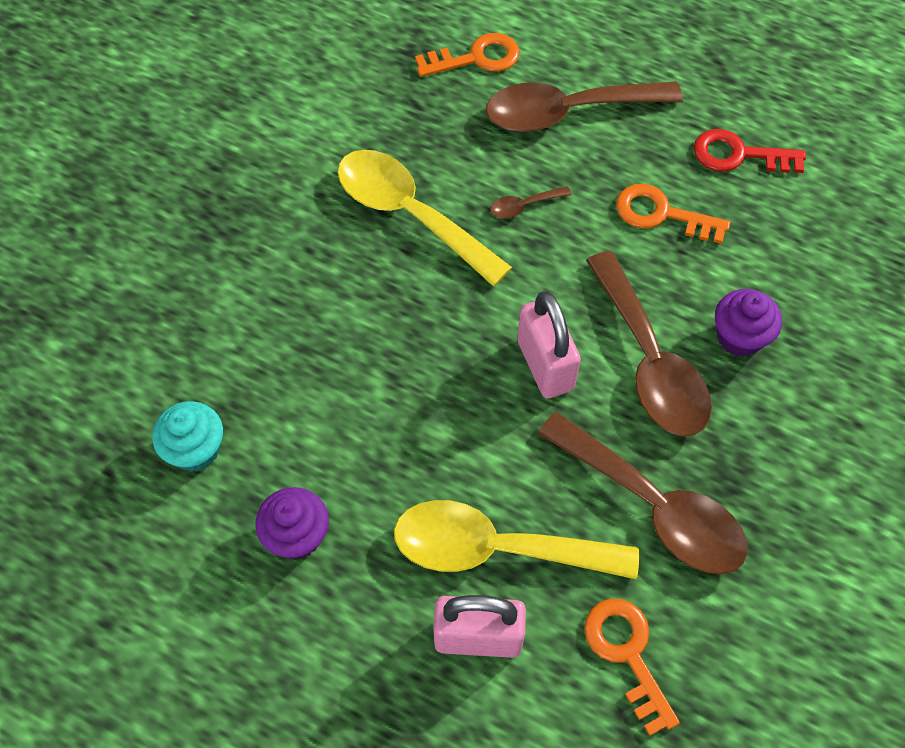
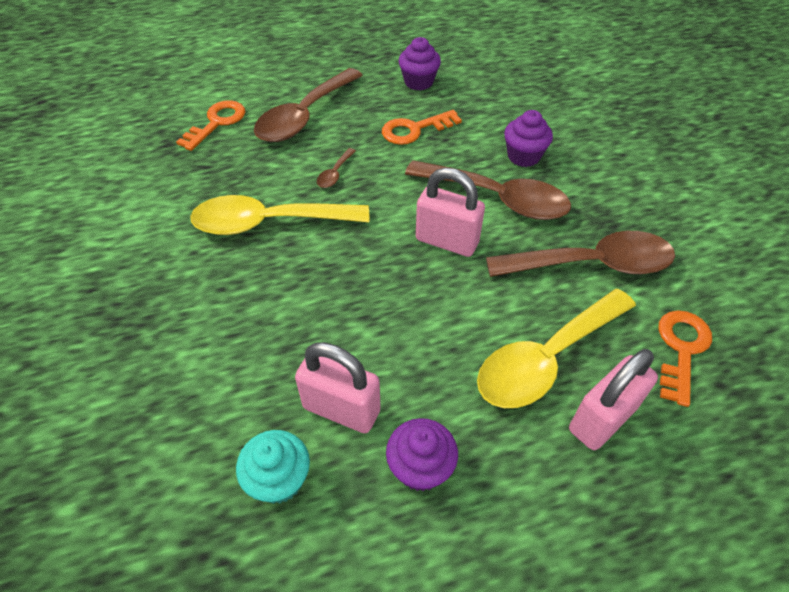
camera: 45 degrees left, 10 degrees down
(291, 437) = (341, 409): none -> pink padlock
(627, 654) = (681, 350): orange key -> orange key turned 90 degrees clockwise
(739, 155) = (418, 82): red key -> purple cupcake

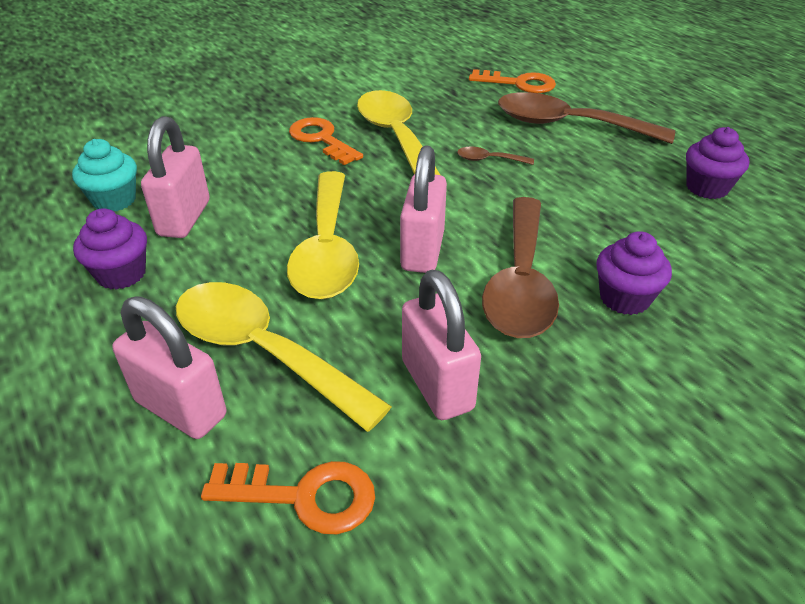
camera: 75 degrees right, 10 degrees down
(415, 129) = (606, 199): orange key -> orange key (321, 139)
(427, 301) = (327, 249): none -> yellow spoon
(591, 264) = (437, 385): brown spoon -> pink padlock

